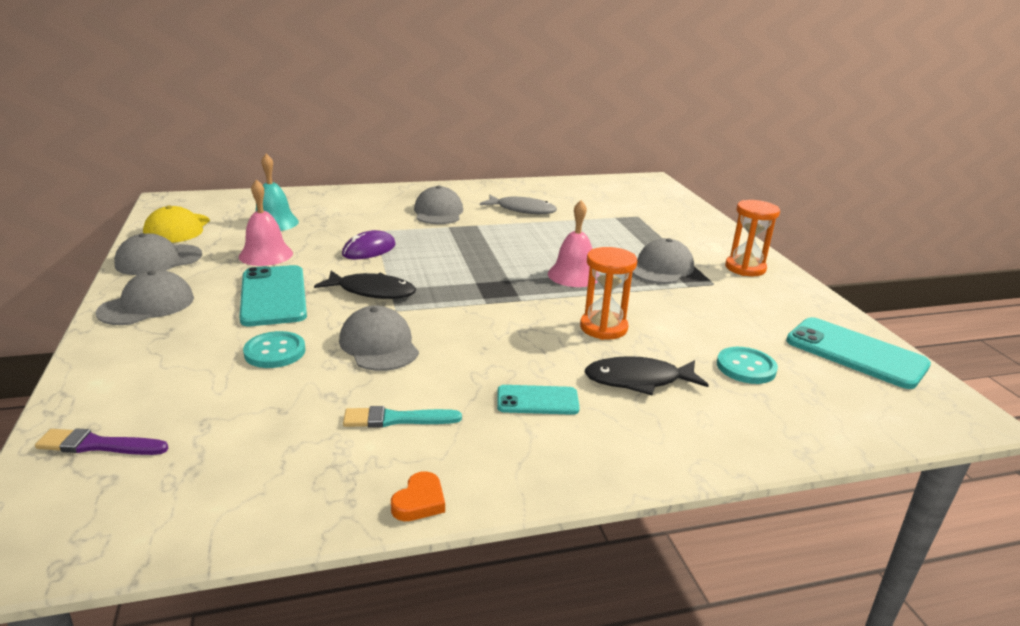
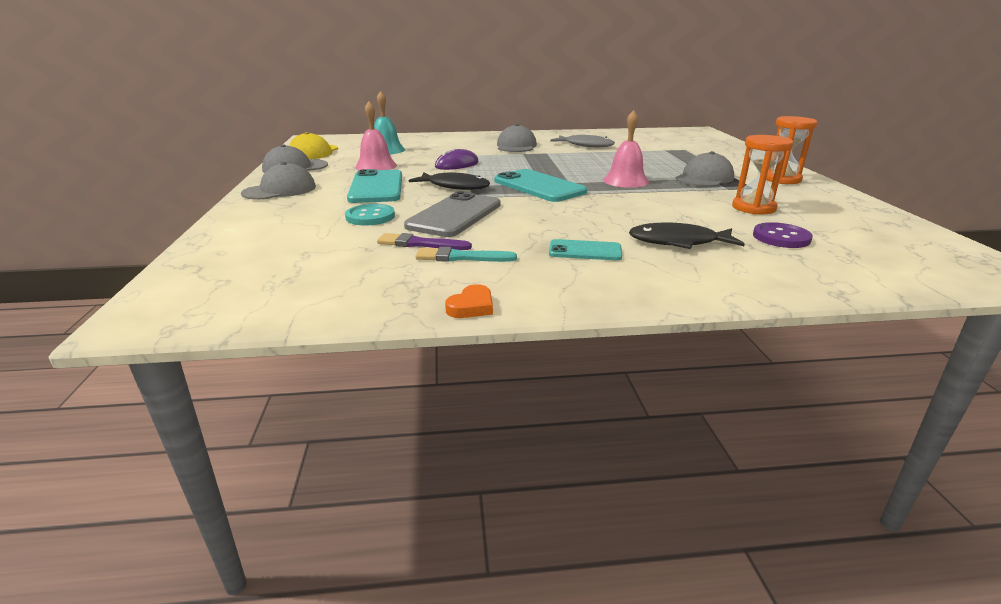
camera: 10 degrees right, 0 degrees up
(98, 445) = (221, 262): purple brush -> purple brush (420, 244)
(379, 345) = (454, 215): grey cap -> grey phone
(603, 328) = (649, 210): orange hourglass -> orange hourglass (753, 208)
(746, 367) = (781, 237): turquoise button -> purple button
(855, 353) = (891, 232): turquoise phone -> turquoise phone (539, 186)

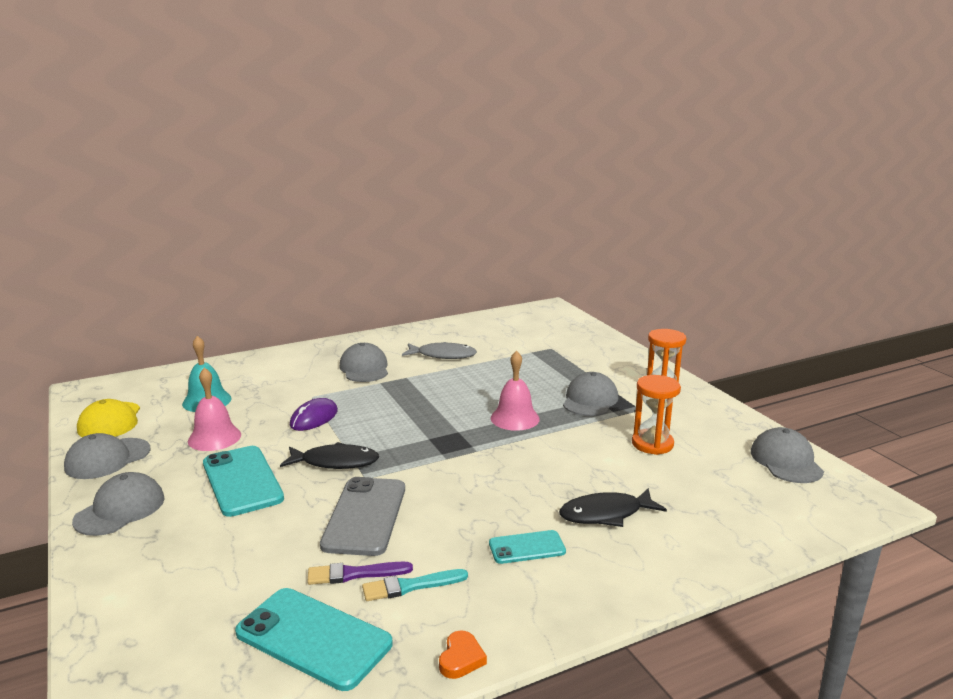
camera: 20 degrees left, 5 degrees down
(370, 217) = (269, 538): turquoise button -> none
(539, 186) = (429, 445): turquoise phone -> turquoise phone (313, 638)
(781, 237) = (691, 487): purple button -> none
(904, 234) = (786, 461): none -> grey cap

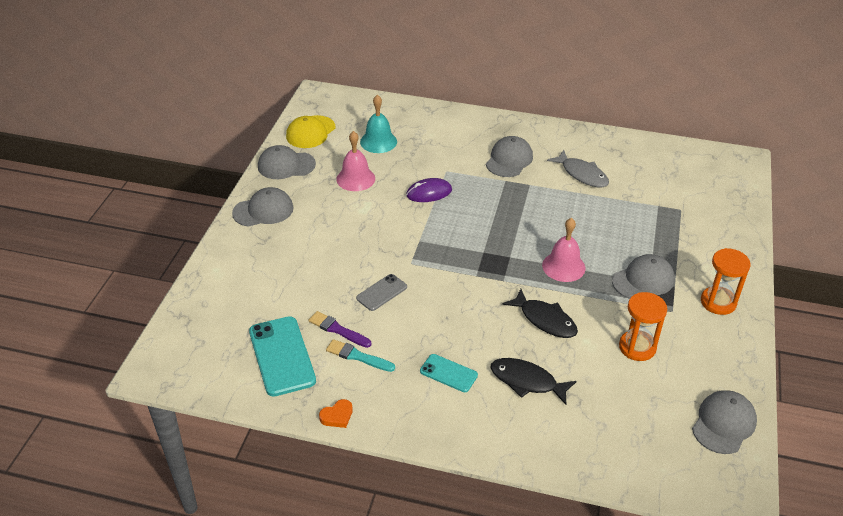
camera: 40 degrees right, 20 degrees up
(242, 481) = (340, 225): turquoise phone -> none
(335, 462) = (405, 239): black fish -> black fish (544, 320)
(365, 516) = (381, 292): grey phone -> grey phone, size x0.56

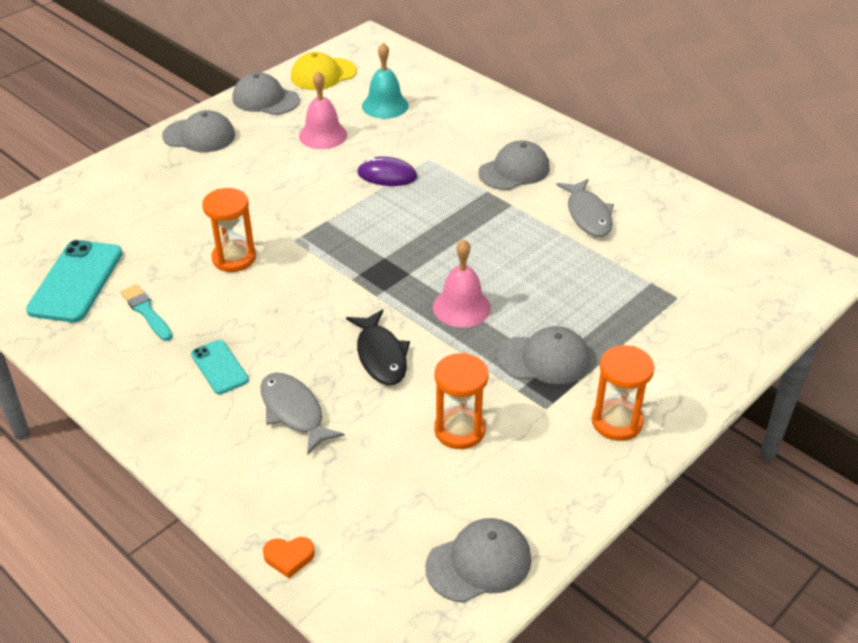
camera: 30 degrees right, 0 degrees up
(337, 416) = (68, 361): orange heart -> orange heart (289, 557)
(338, 330) = (154, 278): purple brush -> none
(381, 292) = (234, 258): grey phone -> orange hourglass
(527, 381) = (294, 412): black fish -> grey fish

